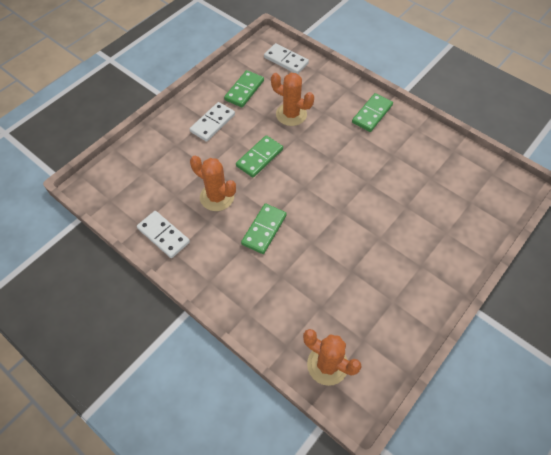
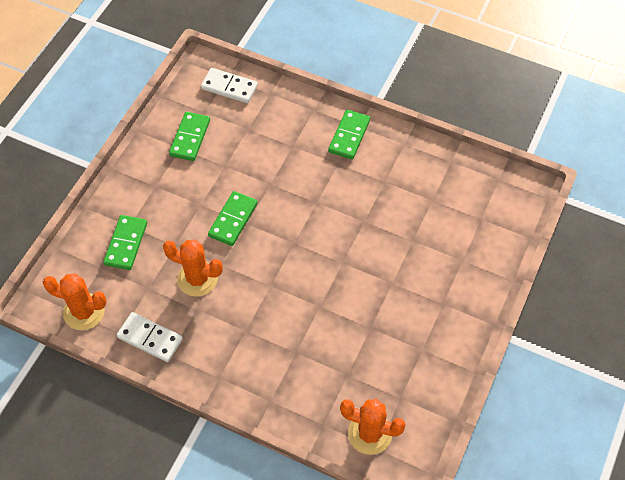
camera: 15 degrees left, 0 degrees up
(212, 123) = (164, 189): white domino -> none
(264, 230) = (262, 304): green domino -> green domino (126, 244)
(291, 114) = (255, 157): orange cactus -> orange cactus (84, 312)

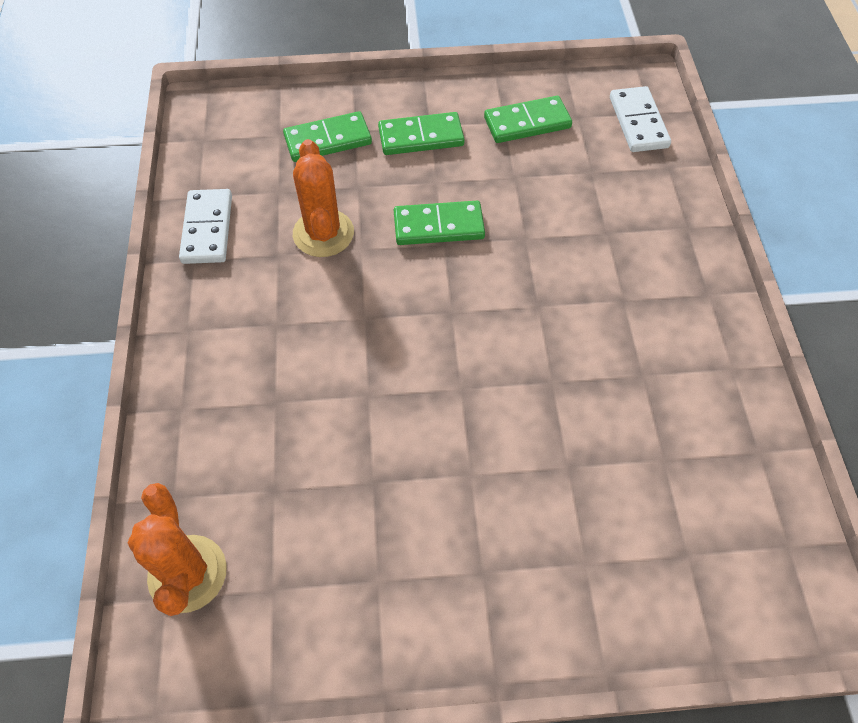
camera: 60 degrees right, 0 degrees up
(84, 312) = (209, 149): orange cactus -> none
(349, 136) = (682, 290): green domino -> green domino (421, 137)

